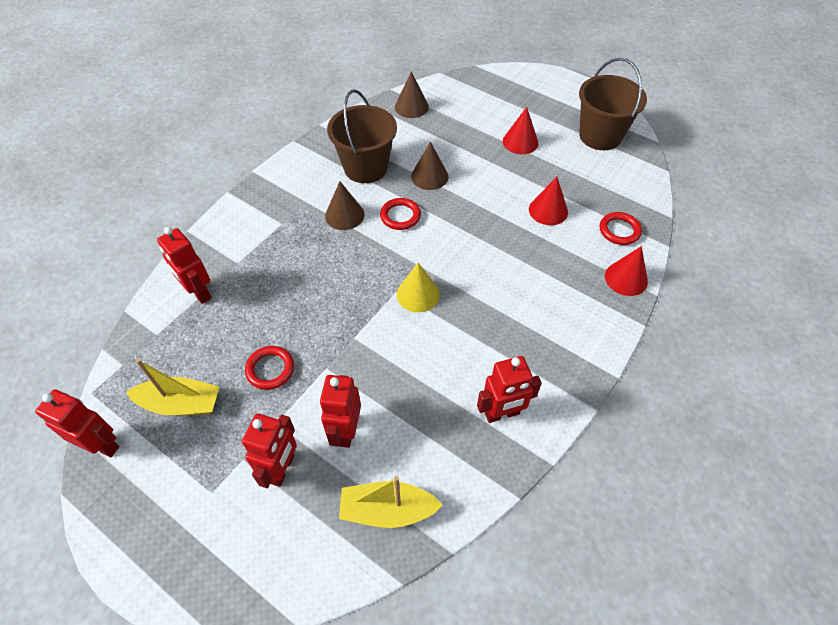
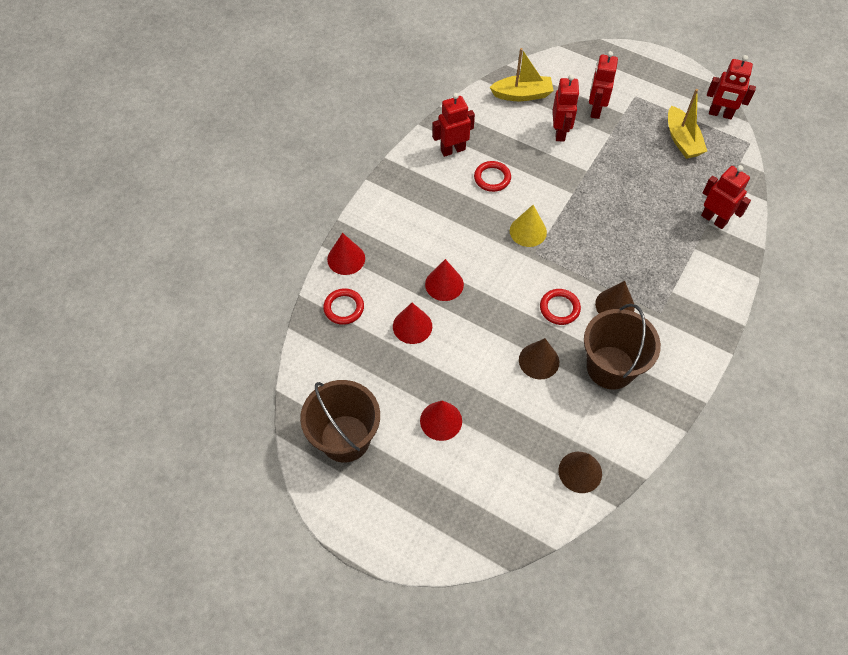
camera: 175 degrees right, 5 degrees up
(181, 404) = (682, 140): yellow boat -> yellow boat turned 105 degrees counterclockwise
(270, 369) = (628, 166): red ring -> red ring (492, 178)
(516, 245) = (444, 284): none -> red cone

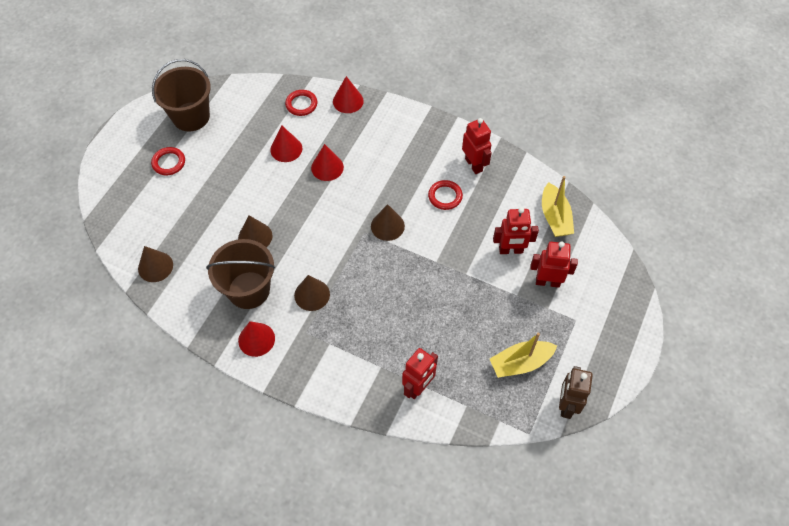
camera: 85 degrees right, 0 degrees up
(441, 420) = (203, 173): red cone -> red cone (256, 339)
(528, 231) = (387, 226): yellow cone -> brown cone
(559, 308) = (307, 251): red ring -> red ring (169, 163)
(720, 114) = (566, 405): red robot -> brown robot

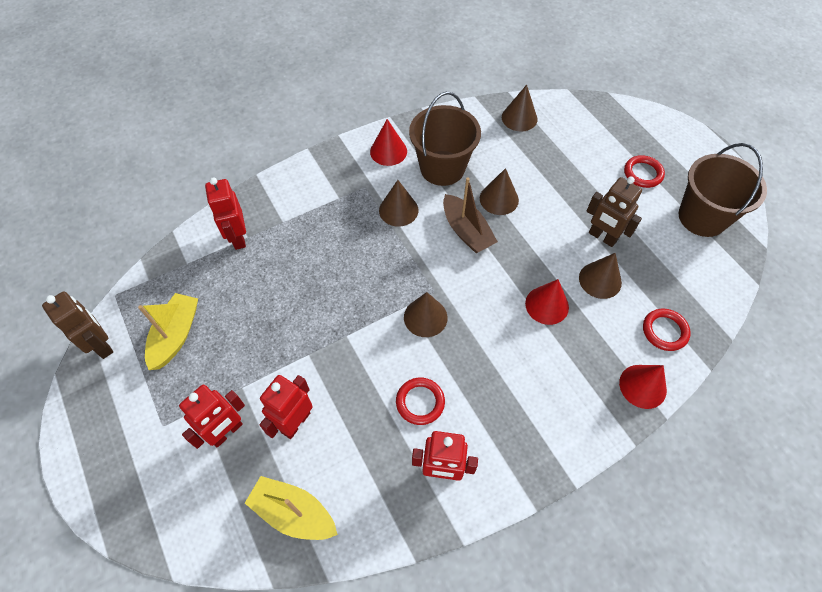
camera: 125 degrees right, 0 degrees up
(248, 162) = (602, 237): none -> brown robot
(286, 149) = (600, 280): red cone -> brown cone
(300, 241) = (466, 231): none -> brown boat

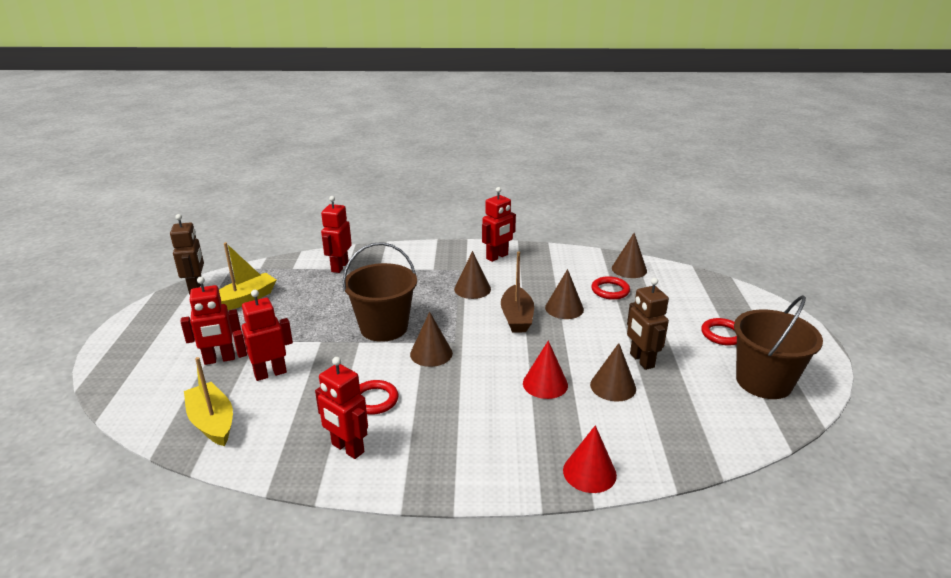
camera: 30 degrees right, 30 degrees down
(388, 151) = (497, 257): red cone -> red robot
(442, 168) = (532, 277): brown bucket -> brown bucket (384, 327)
(664, 331) = (649, 443): red ring -> red ring (610, 290)

